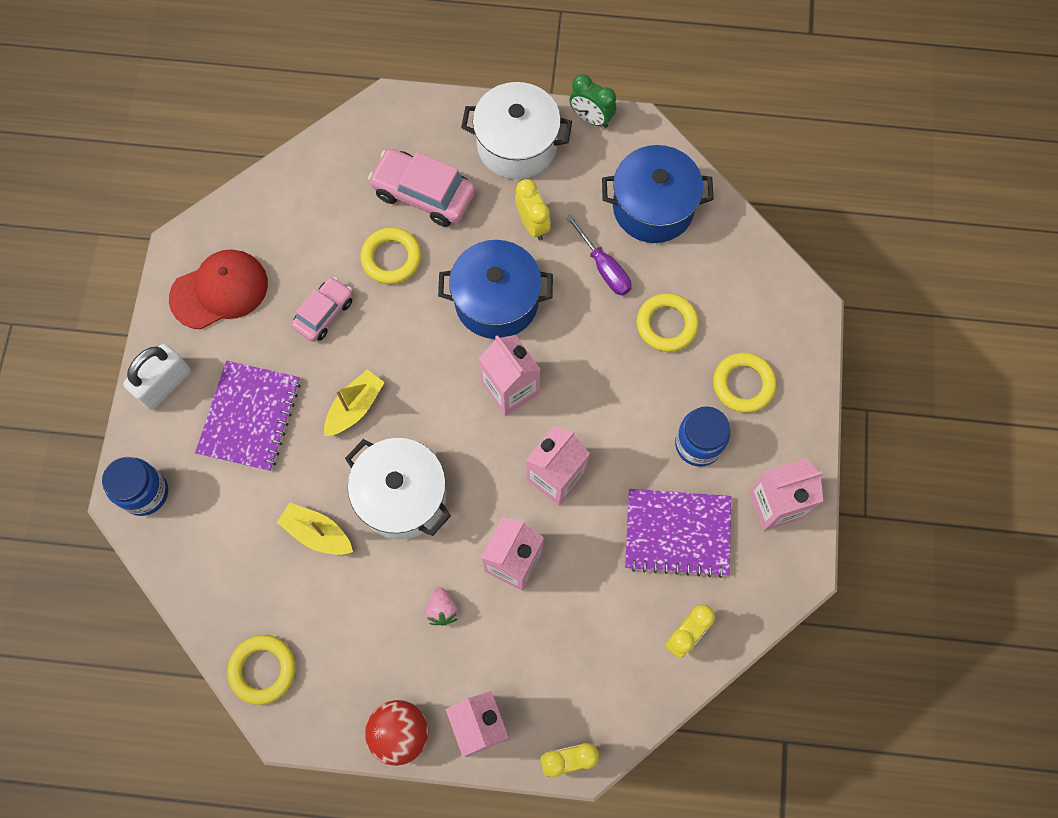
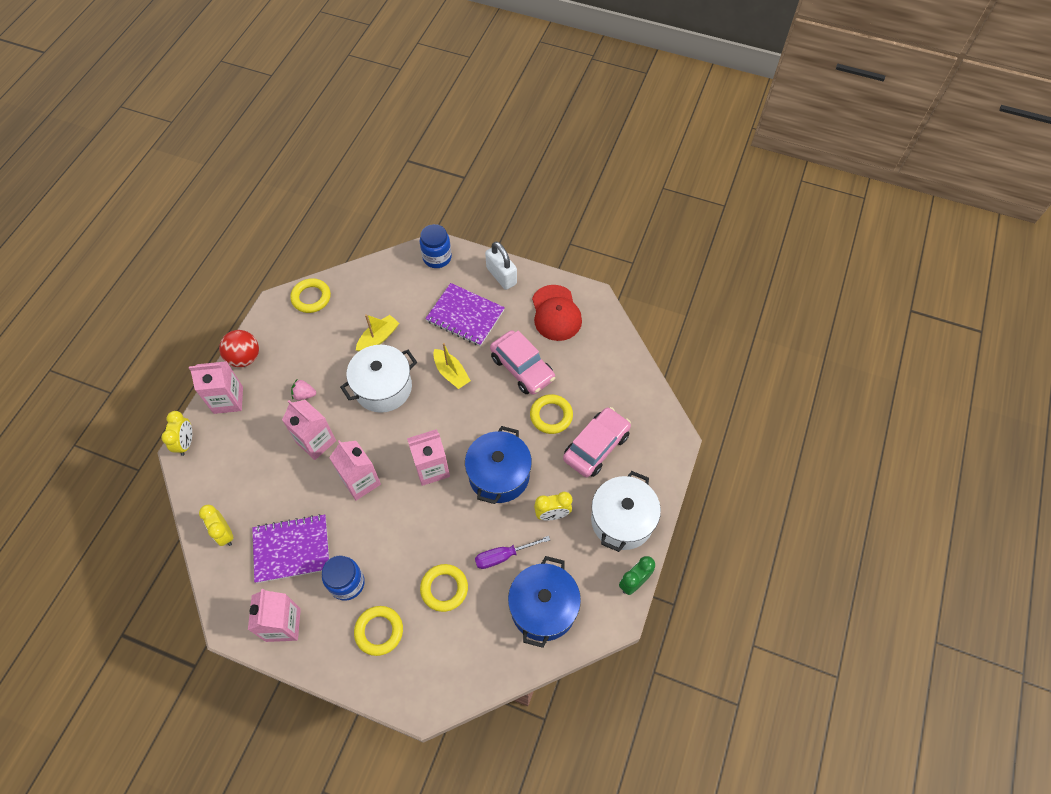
camera: 105 degrees right, 10 degrees down
(324, 313) = (522, 368): pink car -> pink car, size x1.57
(677, 533) = (292, 549): purple notebook -> purple notebook turned 60 degrees clockwise

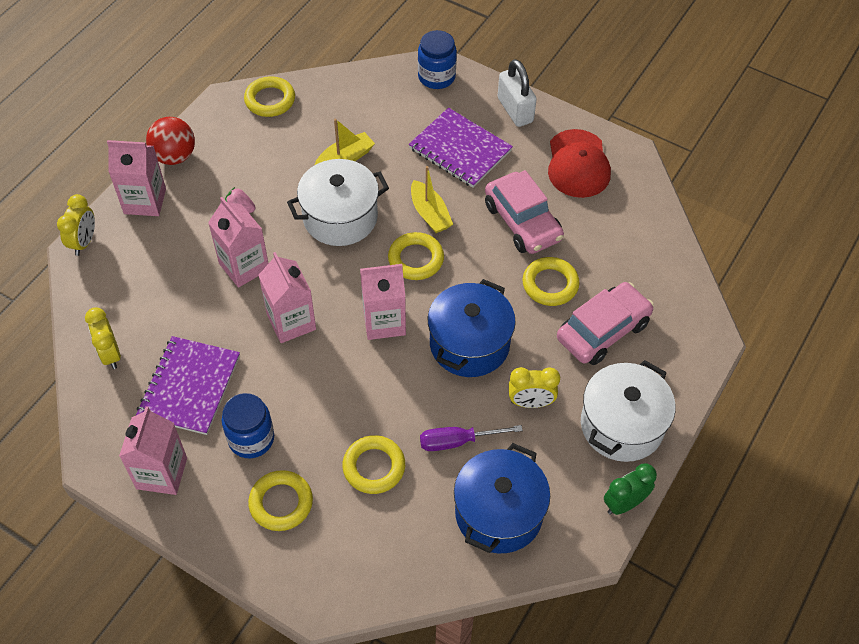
camera: 10 degrees right, 5 degrees down
(292, 549) = (189, 387): purple notebook -> purple notebook turned 75 degrees counterclockwise
(447, 412) = (416, 259): none -> yellow ring

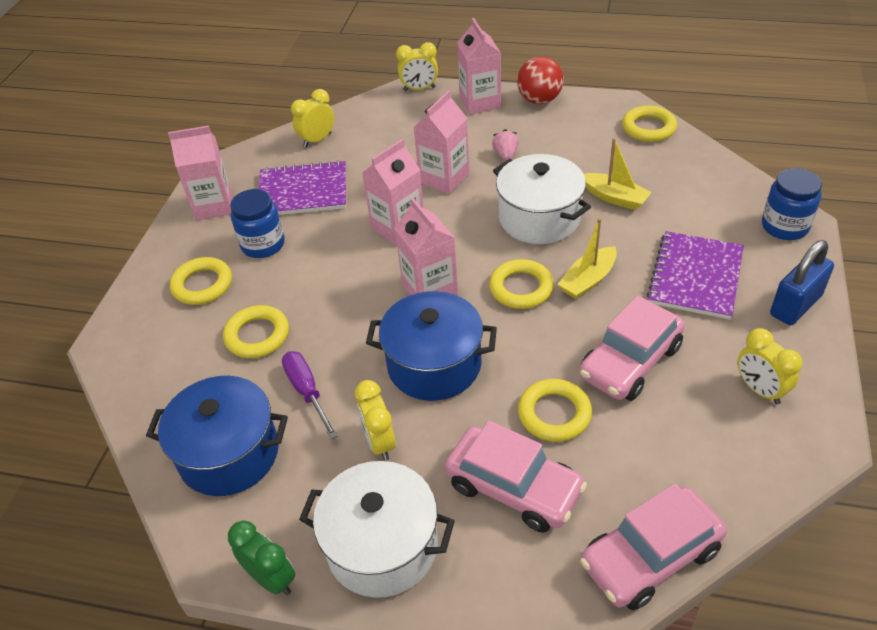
camera: 75 degrees right, 10 degrees down
(515, 110) = (795, 305): white padlock -> blue padlock
(578, 164) = (759, 390): red cap -> yellow clock
(680, 277) = (650, 556): none -> pink car

